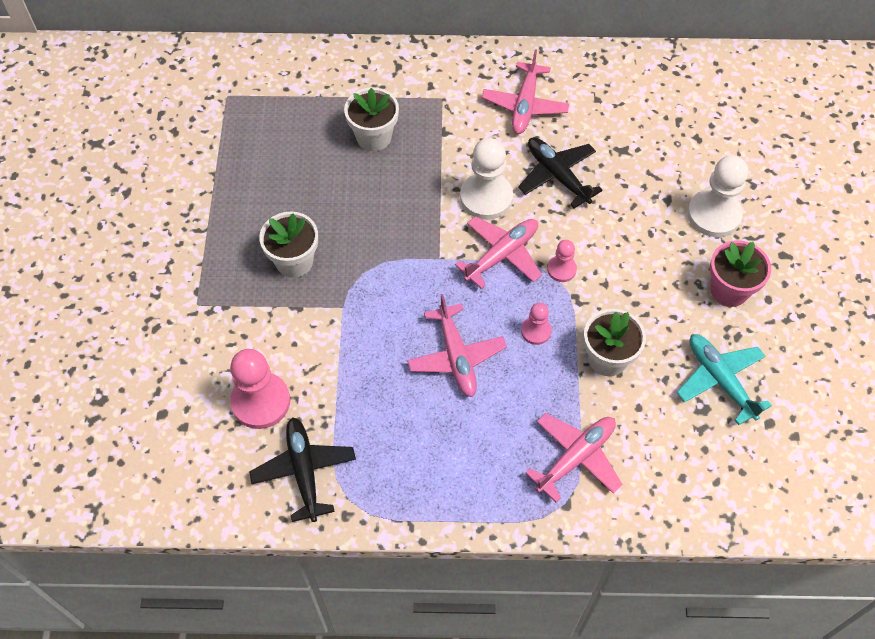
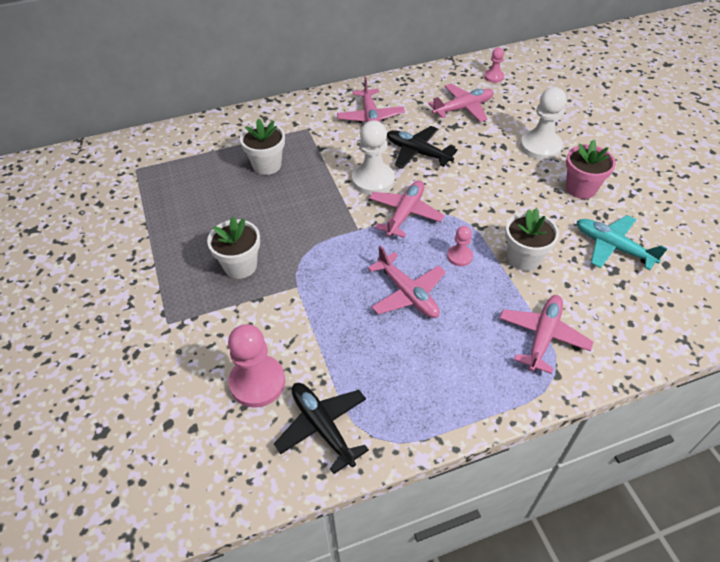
camera: 20 degrees left, 10 degrees down
(561, 269) = (455, 210): pink pawn -> pink pawn (494, 77)
(648, 126) = (463, 108): none -> pink plane

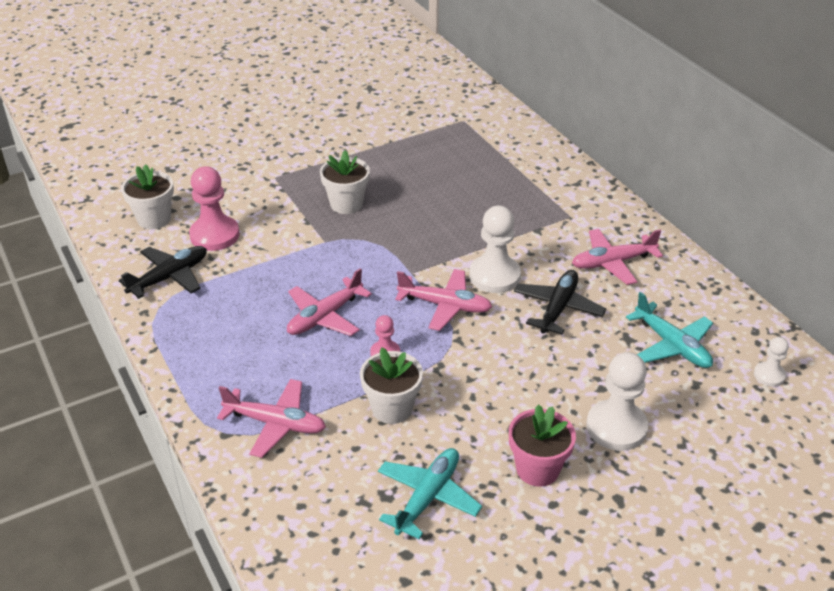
camera: 80 degrees right, 10 degrees down
(267, 165) = (495, 197): white flower pot -> white flower pot (154, 219)
(463, 108) = (672, 345): pink plane -> turquoise plane
(494, 77) = (769, 375): pink pawn -> white pawn

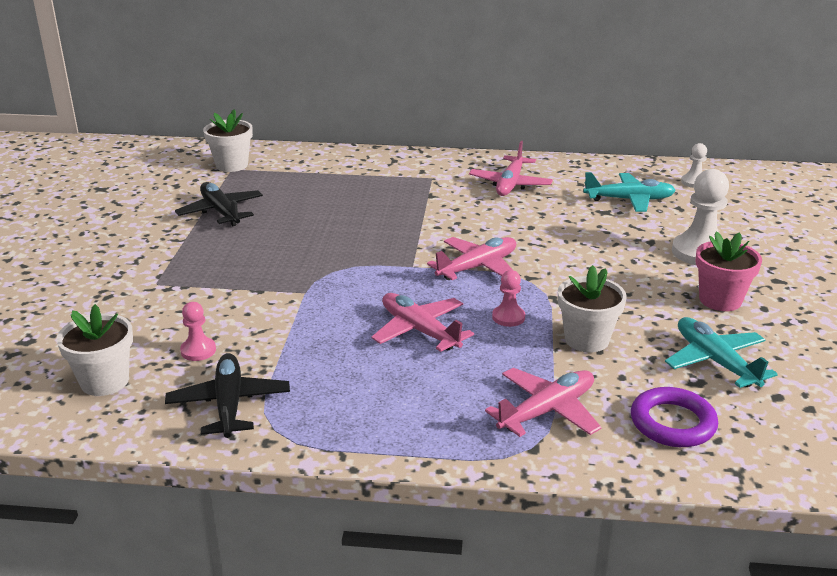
camera: 55 degrees left, 10 degrees down
(214, 235) = (198, 351): pink pawn -> pink pawn, size x0.53
(314, 499) = (672, 423): none -> purple ring
(325, 317) = (419, 330): pink plane -> pink plane turned 150 degrees clockwise
(346, 204) = (264, 262): white flower pot -> white flower pot (232, 165)
(494, 276) = (466, 233): white pawn -> none
(558, 308) = (538, 223): black plane -> black plane (220, 212)

